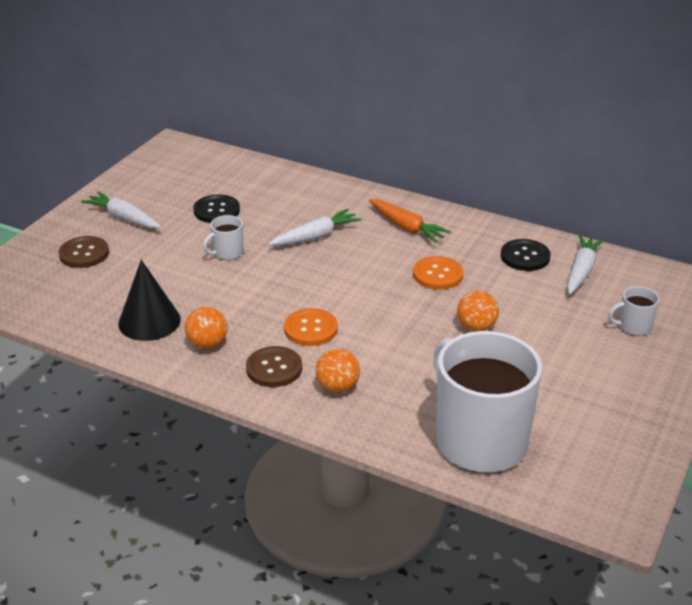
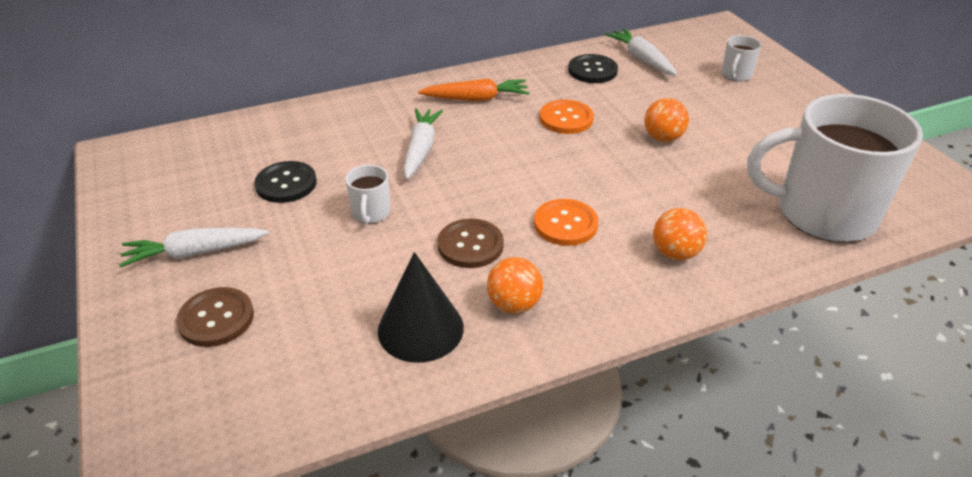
camera: 50 degrees left, 5 degrees up
(274, 368) = (605, 278): brown button -> brown button (470, 245)

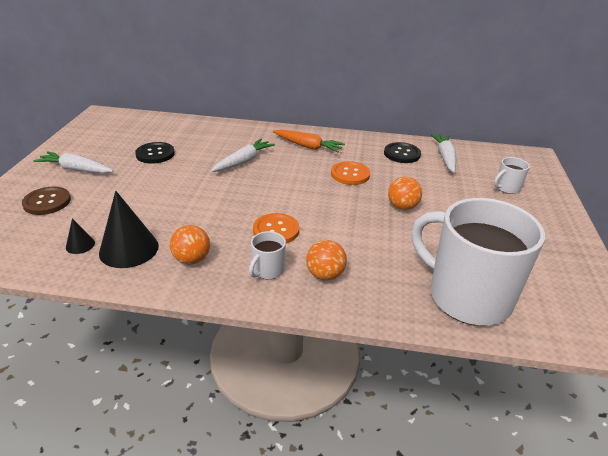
camera: 30 degrees right, 5 degrees down
(348, 354) = (80, 245): none -> black cone
(371, 213) = (177, 183): white mug -> white mug (267, 270)
(470, 245) = (208, 219): brown button -> none

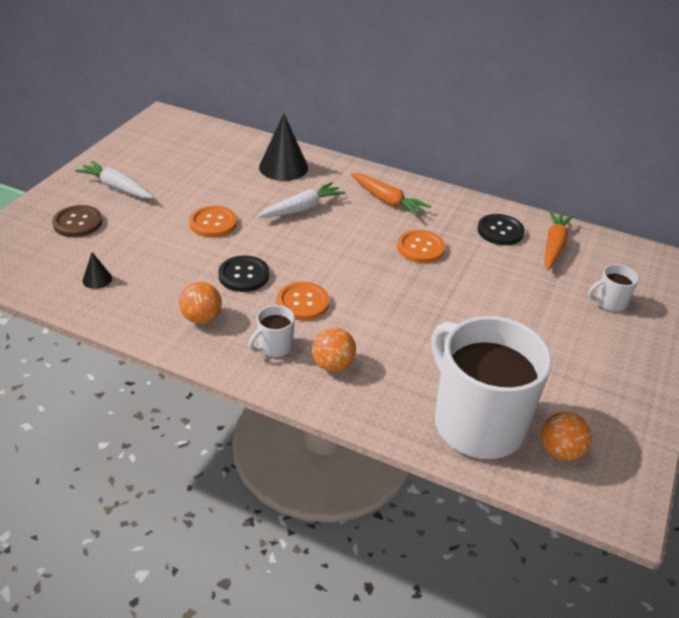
camera: 15 degrees right, 5 degrees up
(129, 249) = (143, 293): black cone -> black cone (283, 167)
(155, 154) = (206, 181): black button -> black button (244, 275)
(173, 183) = (213, 223): none -> orange button
(402, 207) = (462, 302): orange ball -> orange ball (560, 451)
(445, 157) = (554, 246): white carrot -> orange carrot

